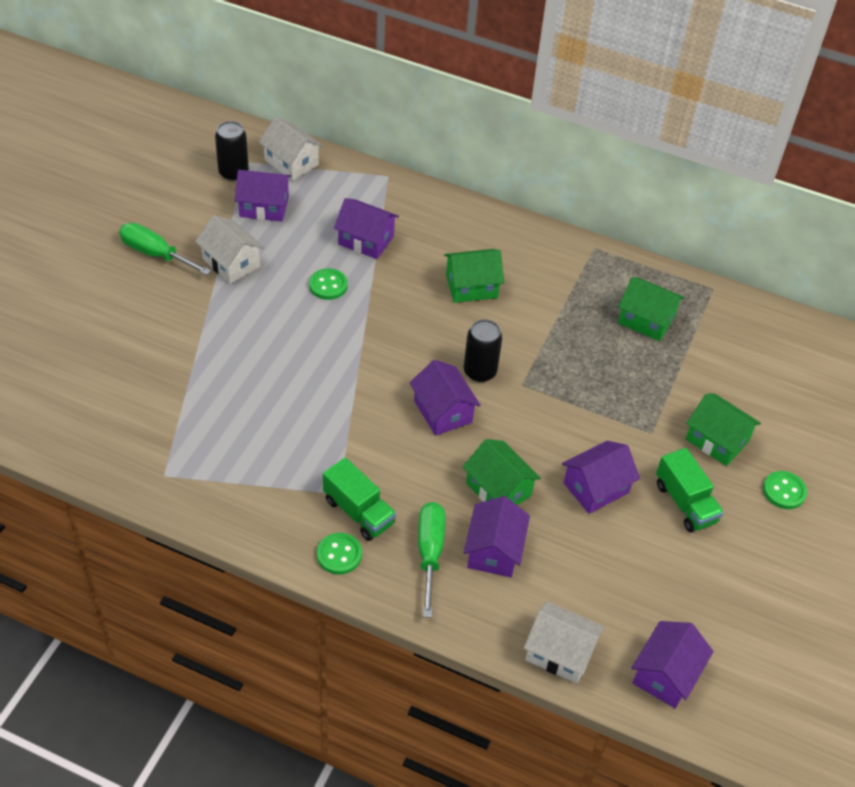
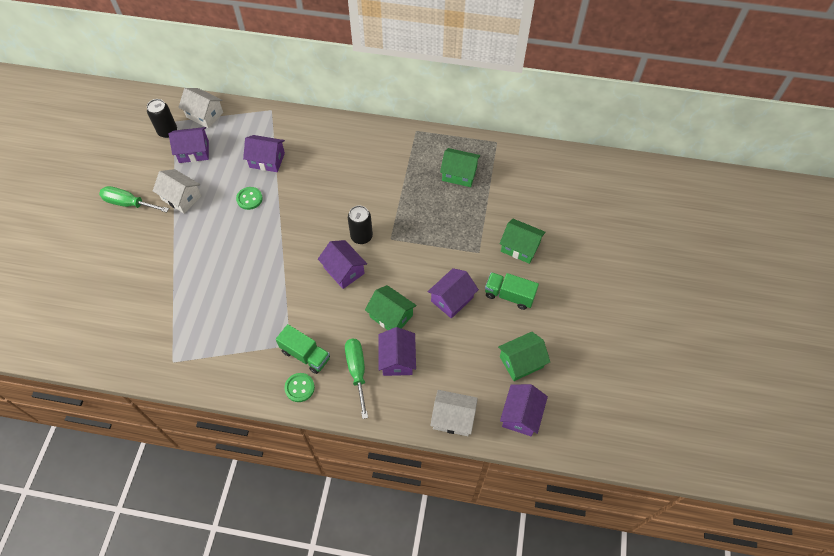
camera: 10 degrees left, 10 degrees up
(471, 286) = (343, 177): green house -> green house (521, 362)
(685, 503) = (509, 295): green truck -> green truck turned 150 degrees clockwise
(784, 491) = (568, 272): green button -> none

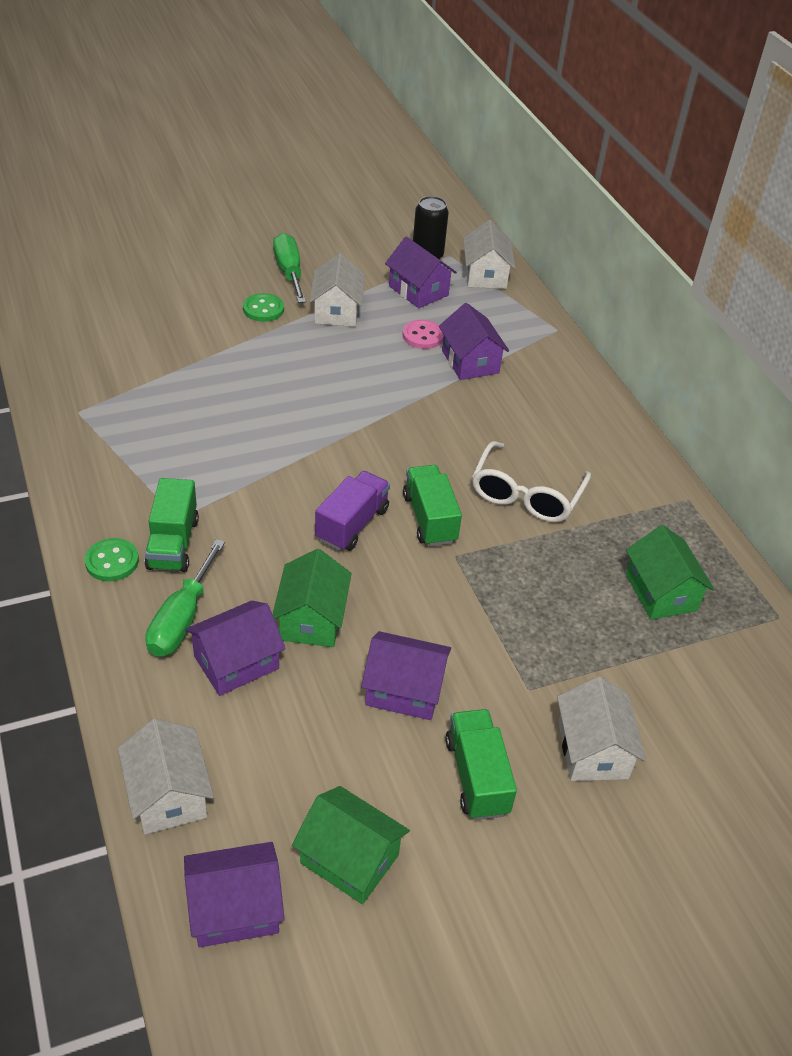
camera: 55 degrees right, 15 degrees down
(232, 170) = (423, 336): none -> pink button
(249, 199) = (390, 372): green button -> green button (263, 309)
(344, 270) = (352, 524): purple house -> purple truck
(357, 371) = (182, 619): green screwdriver -> green screwdriver turned 150 degrees clockwise
(361, 236) = (429, 519): black can -> green truck
(372, 190) = (526, 495): none -> white glasses
(520, 247) = (592, 750): green house -> white house

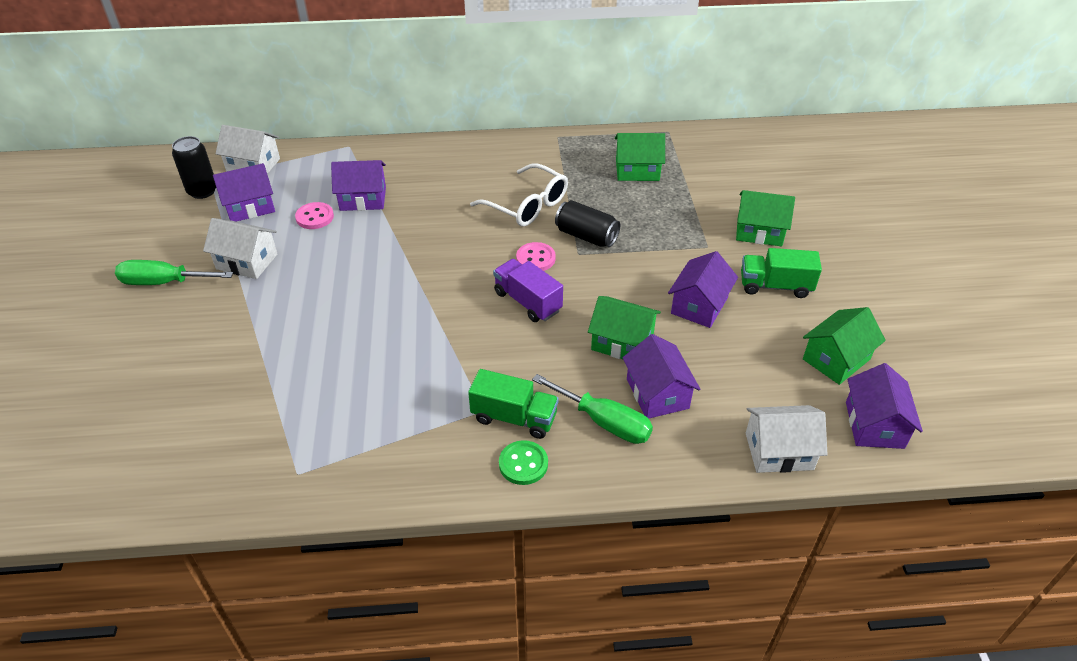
camera: 70 degrees left, 0 degrees up
(263, 309) = (212, 310): green button -> none
(429, 519) = (535, 258): green truck -> pink button
(492, 559) = (586, 236): none -> black can
(592, 750) = (759, 231): white house -> green house

